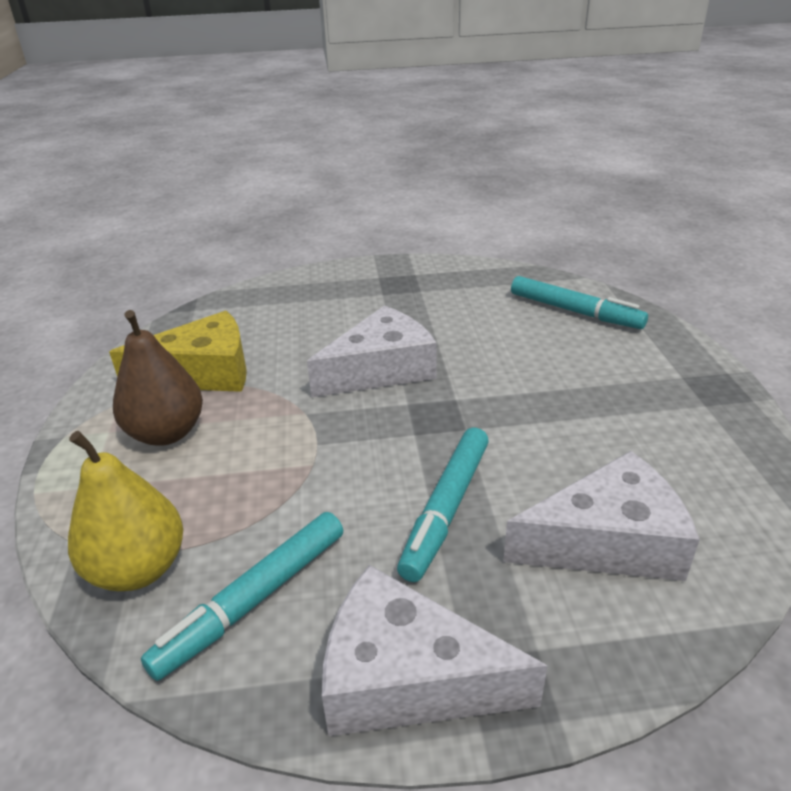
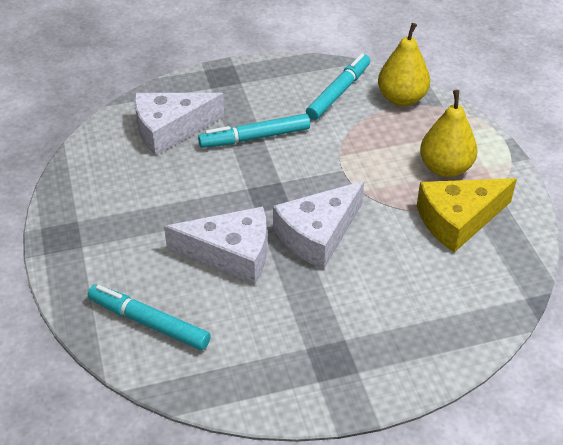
camera: 170 degrees right, 10 degrees up
(166, 433) = (445, 168): brown pear -> yellow pear
(406, 677) = (264, 75): white cheese -> white cheese (231, 254)
(446, 508) = (255, 137): turquoise marker -> turquoise marker turned 120 degrees counterclockwise

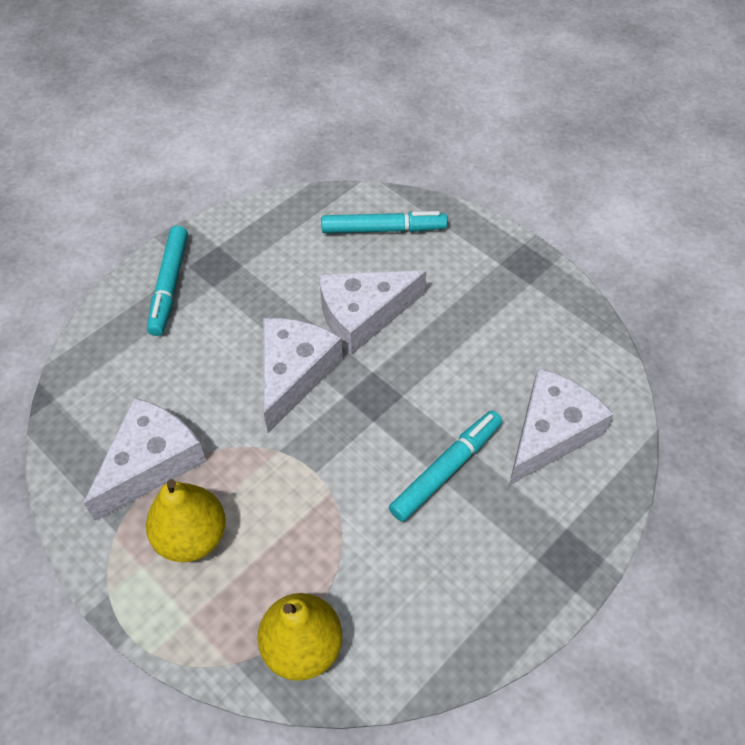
camera: 150 degrees right, 10 degrees up
(339, 92) = (396, 611): turquoise marker -> turquoise marker (169, 285)
(458, 220) = (151, 463): yellow cheese -> white cheese

